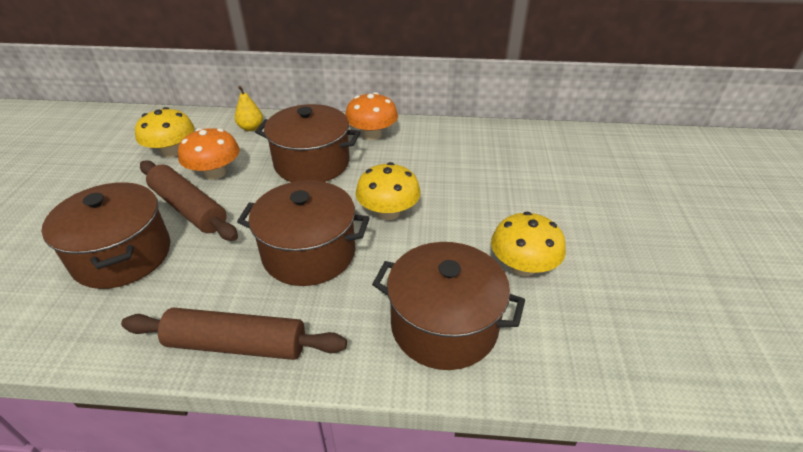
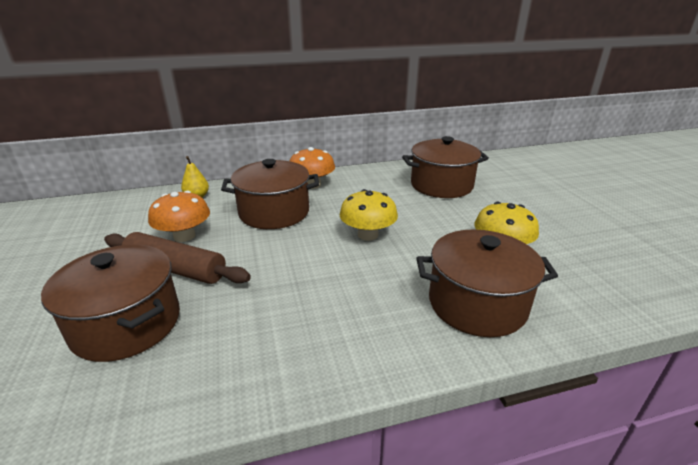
camera: 20 degrees left, 10 degrees down
(172, 152) = (127, 227): yellow mushroom -> none
(237, 345) = (306, 369): brown rolling pin -> none
(309, 253) = (321, 278): brown pot -> brown pot (441, 185)

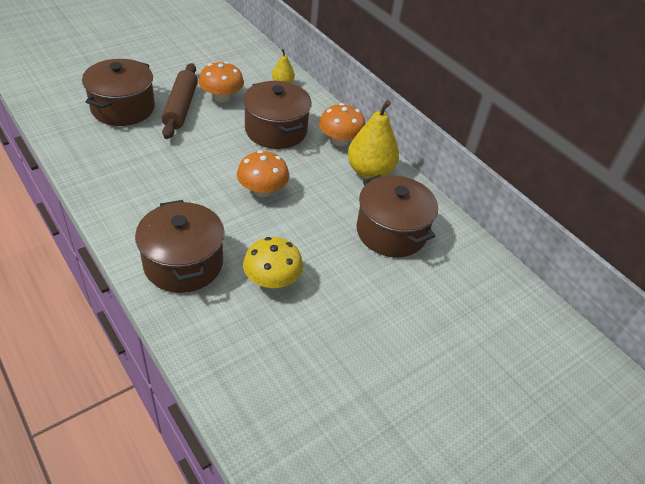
camera: 65 degrees right, 15 degrees up
(363, 180) = (370, 172): none -> yellow pear
(368, 235) = (262, 190): yellow mushroom -> orange mushroom

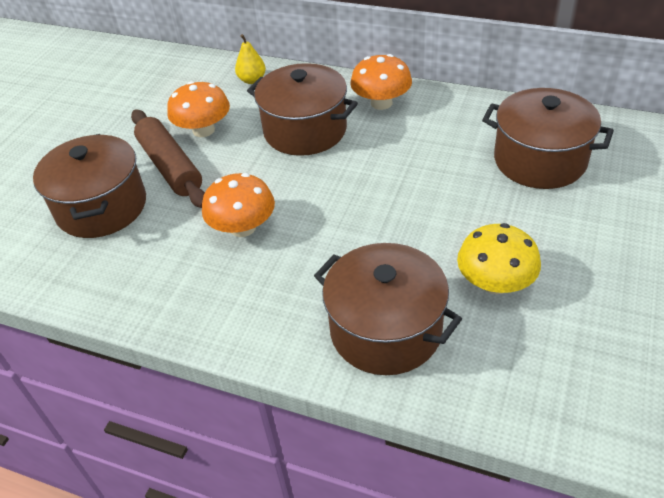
camera: 25 degrees left, 0 degrees up
(262, 190) = (369, 199): orange mushroom -> orange mushroom (243, 227)
(370, 172) = (447, 116): yellow pear -> none

